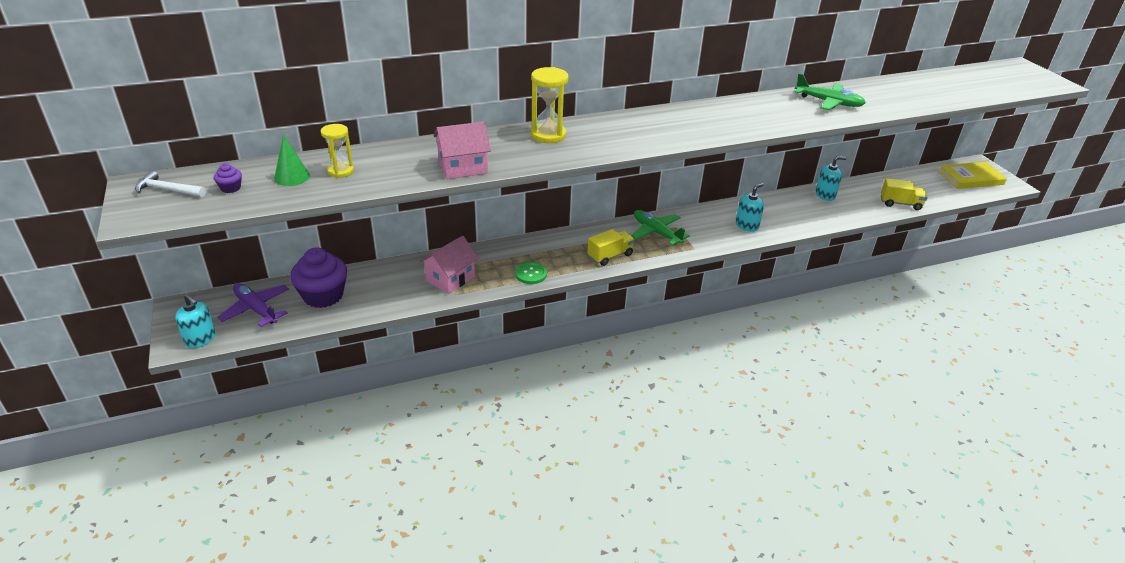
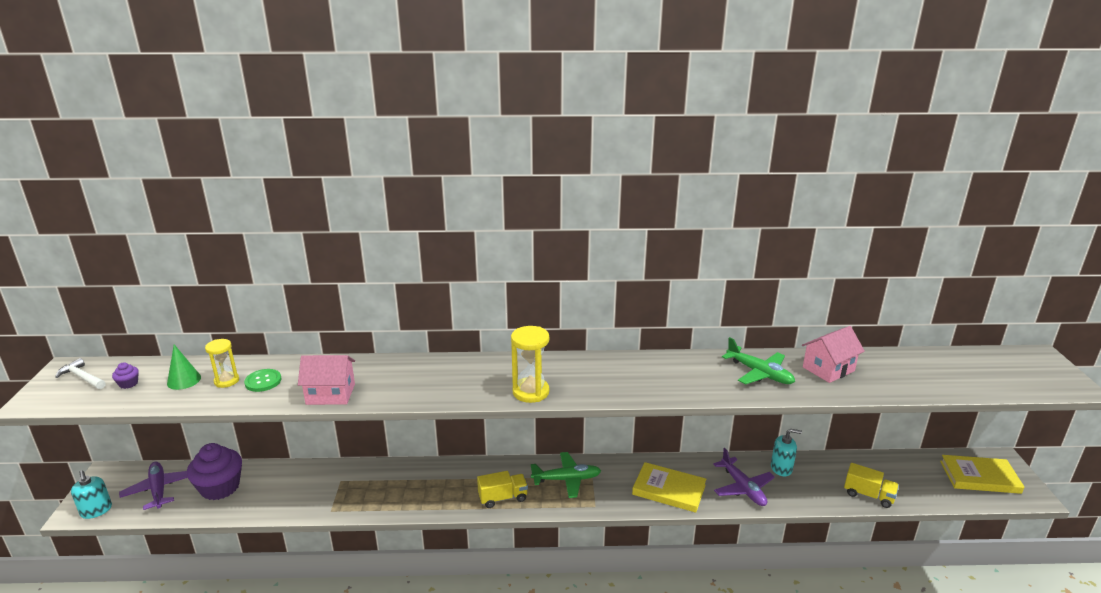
camera: 20 degrees right, 10 degrees down
(450, 278) = (338, 492): pink house -> pink house (828, 369)
(531, 274) = (413, 503): green button -> green button (263, 381)
(548, 135) = (436, 370): yellow hourglass -> yellow hourglass (530, 392)
(656, 232) = (567, 479): green plane -> green plane turned 105 degrees clockwise
(747, 225) = (669, 490): turquoise soap dispenser -> yellow book
(804, 214) = (743, 488): none -> purple plane

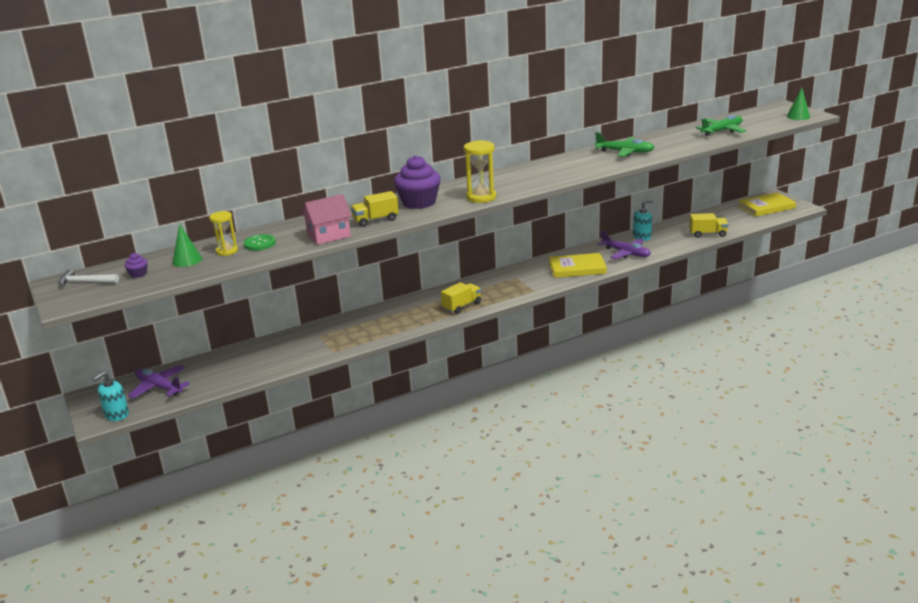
camera: 25 degrees left, 0 degrees up
(96, 510) = (116, 415): turquoise soap dispenser -> turquoise soap dispenser turned 105 degrees clockwise
(220, 487) = (216, 369): purple cupcake -> purple cupcake (419, 202)
(395, 388) = (376, 220): none -> yellow truck
(567, 479) = (499, 284): green plane -> green plane (722, 131)
(828, 369) = (666, 140): pink house -> none
(1049, 383) = (798, 116): none -> green cone

